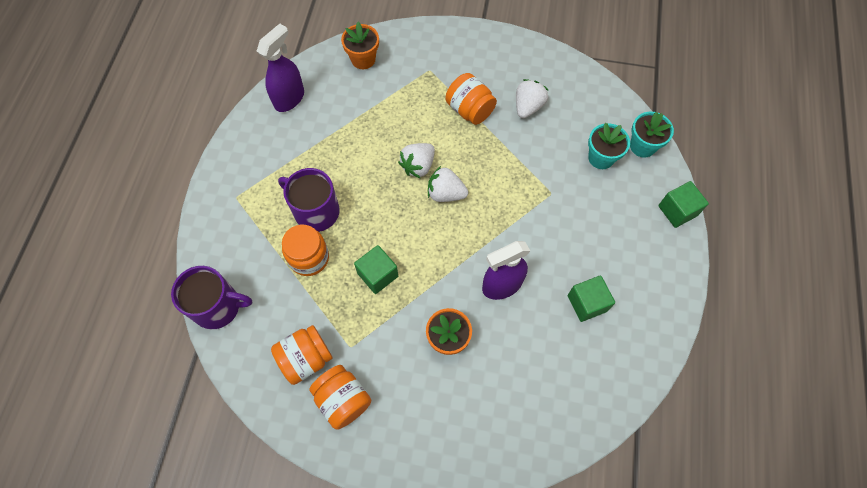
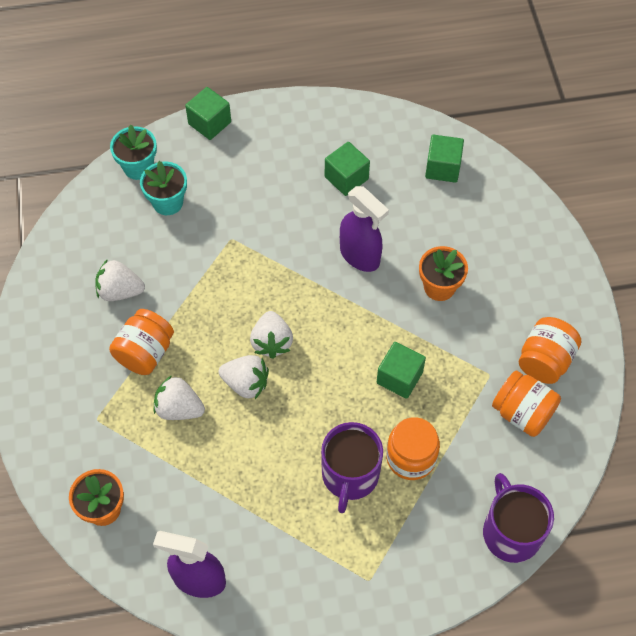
camera: 110 degrees left, 5 degrees down
(416, 119) = (179, 408): none -> white strawberry
(574, 395) = (442, 168): none -> green cube

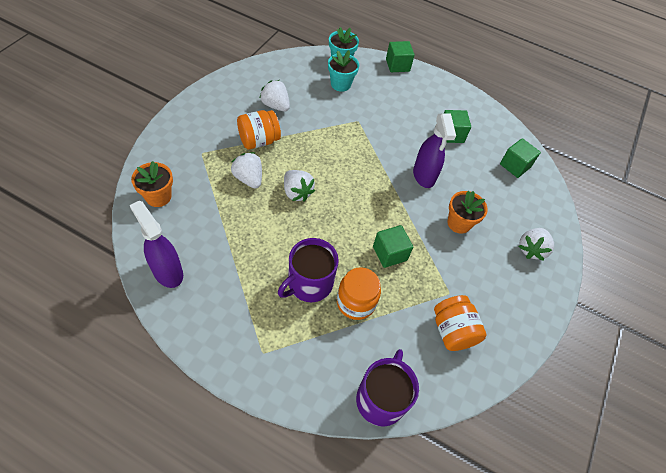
camera: 30 degrees right, 5 degrees down
(272, 342) = (331, 183): white strawberry -> white strawberry (531, 249)
(545, 360) = (494, 311): orange jar -> none

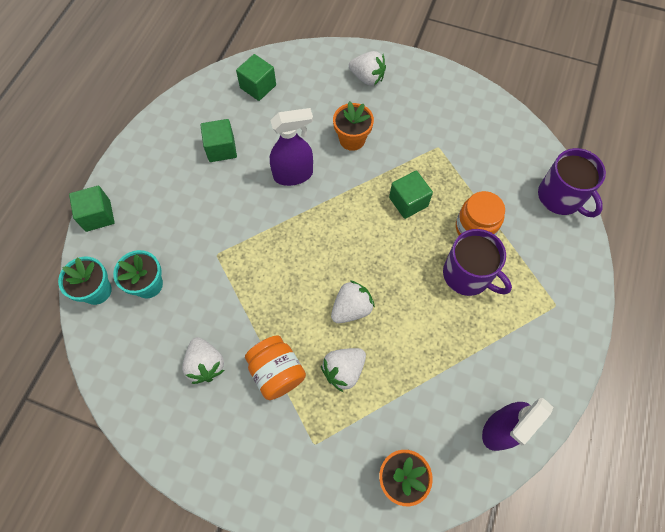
camera: 90 degrees left, 10 degrees up
(275, 105) = (205, 364): white strawberry -> white strawberry turned 60 degrees counterclockwise
(381, 398) = (561, 197): purple mug -> purple mug turned 135 degrees counterclockwise
(452, 331) = (477, 143): orange jar -> none

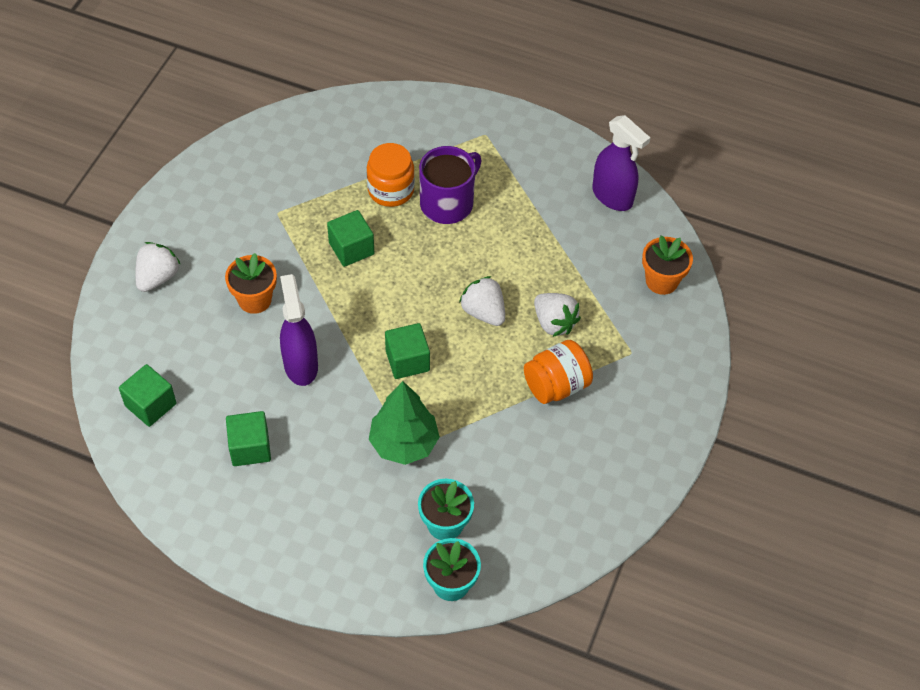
camera: 90 degrees left, 10 degrees down
(98, 215) = (341, 594): green cube -> green cube (407, 361)
(205, 364) = (547, 456): white strawberry -> none
(222, 251) = (404, 443): none -> green tree
(561, 197) = (358, 109): purple mug -> none

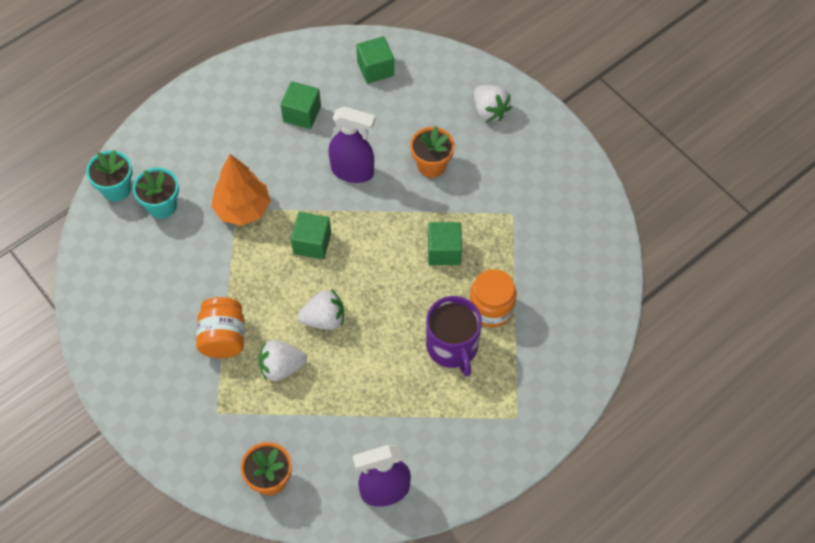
camera: 120 degrees right, 5 degrees up
(404, 443) = (243, 209): green tree -> orange tree

